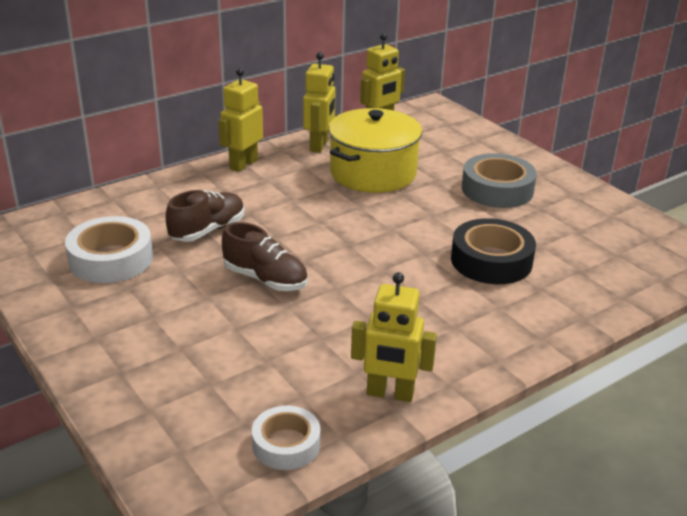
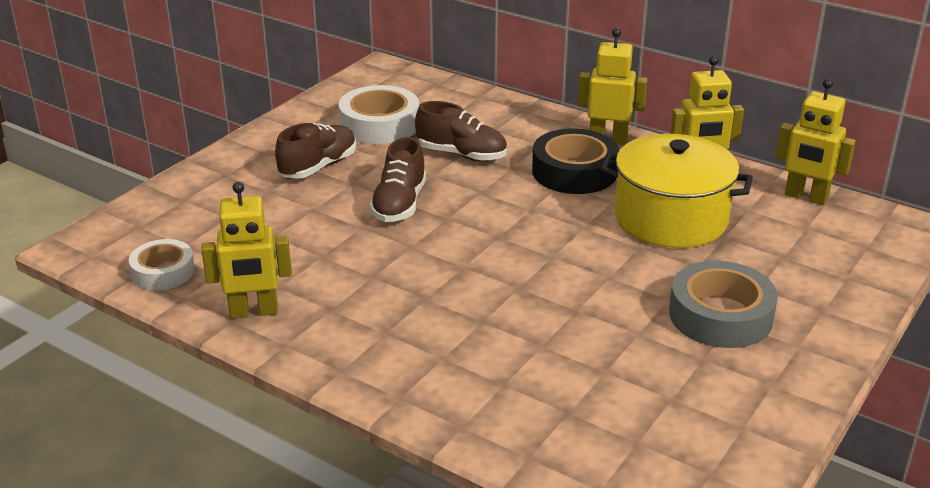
camera: 70 degrees right, 0 degrees up
(159, 309) = (318, 167): none -> brown shoe
(390, 394) = (254, 312): yellow robot -> yellow robot turned 90 degrees counterclockwise
(491, 260) = (538, 337): black tape -> black tape (574, 172)

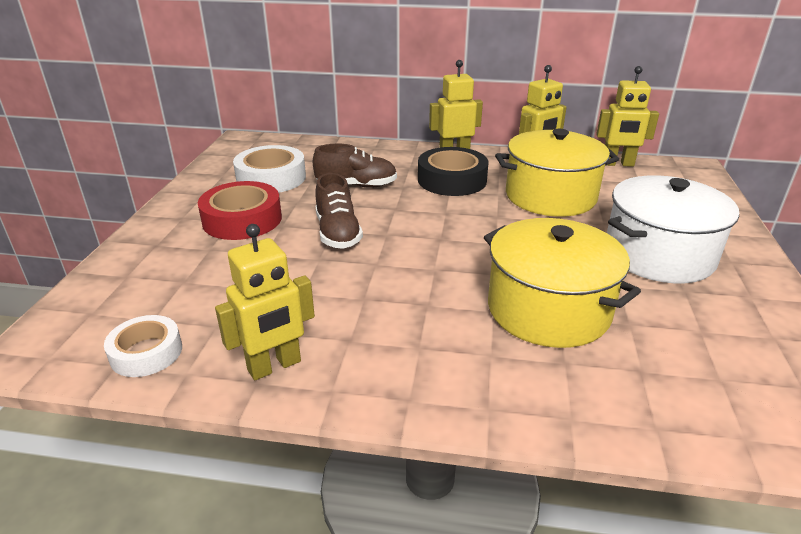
camera: 25 degrees left, 0 degrees up
(318, 167) = (242, 219): brown shoe -> red tape
(537, 335) = (548, 309): none -> yellow pot
(720, 315) = (658, 255): grey tape -> white pot

